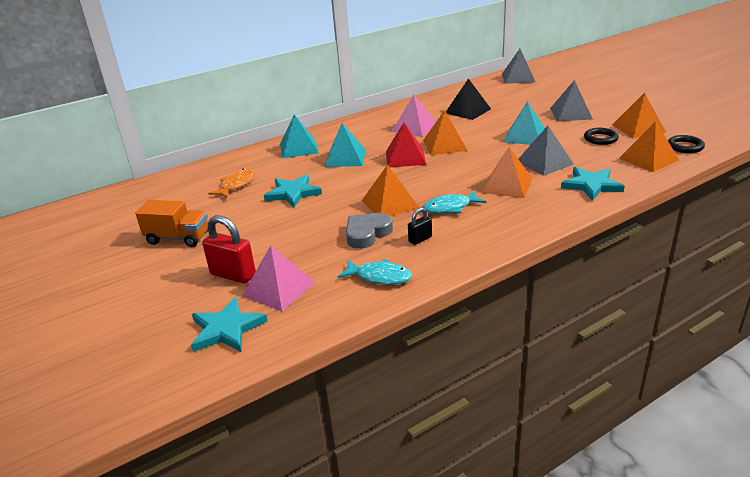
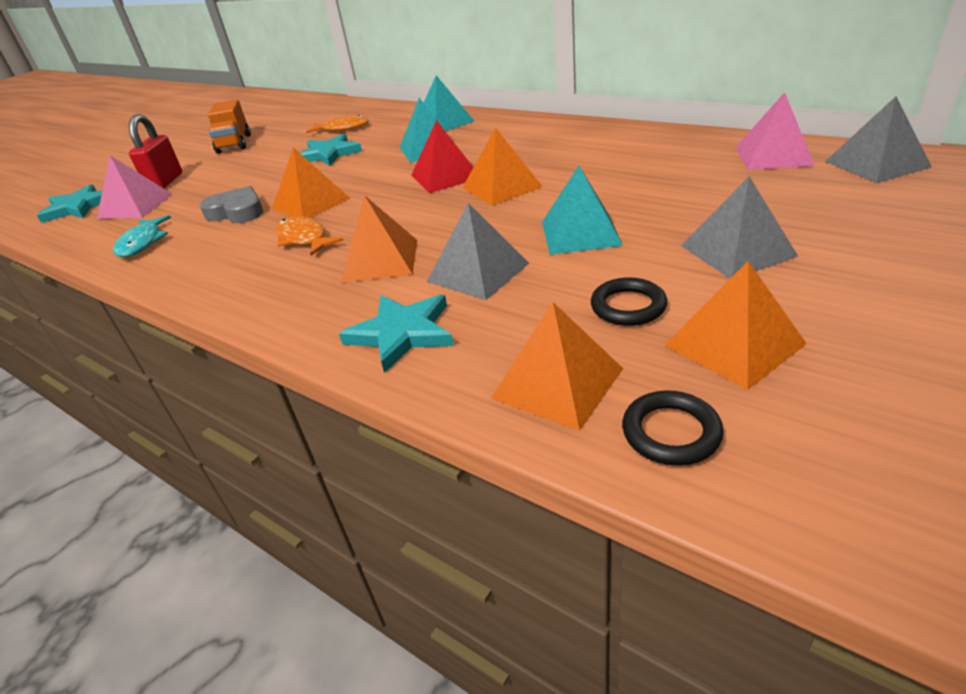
camera: 70 degrees right, 5 degrees up
(414, 127) = (550, 155): pink pyramid -> pink pyramid (773, 156)
(420, 239) = (221, 242): black padlock -> none
(450, 207) = (304, 239): turquoise fish -> orange fish
(468, 111) = (651, 168): black pyramid -> none

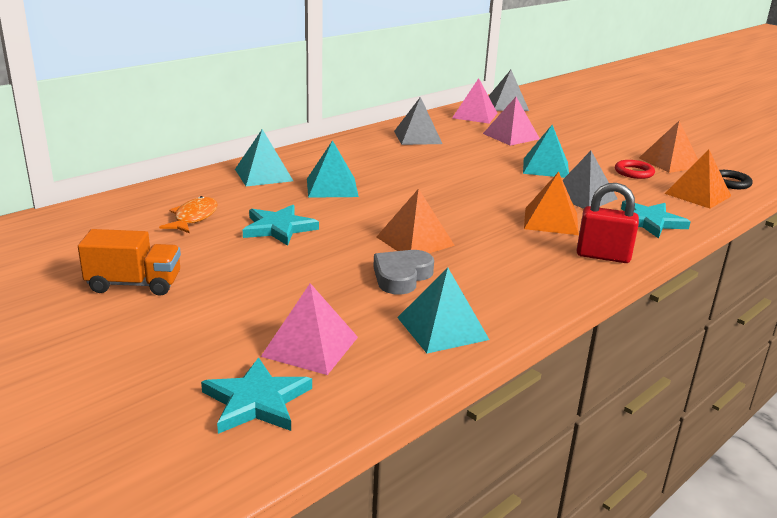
camera: 85 degrees left, 10 degrees down
(142, 243) = (442, 328): turquoise fish -> turquoise pyramid
(165, 182) = (236, 330): red padlock -> red padlock (603, 256)
(304, 239) = (494, 246): orange fish -> none
(445, 176) = (410, 188): red pyramid -> none
(502, 187) = (453, 175): orange pyramid -> none
(628, 306) = (634, 172): black ring -> red ring
(703, 191) = (511, 136): none -> pink pyramid
(737, 250) = (586, 145): grey pyramid -> grey pyramid (417, 137)

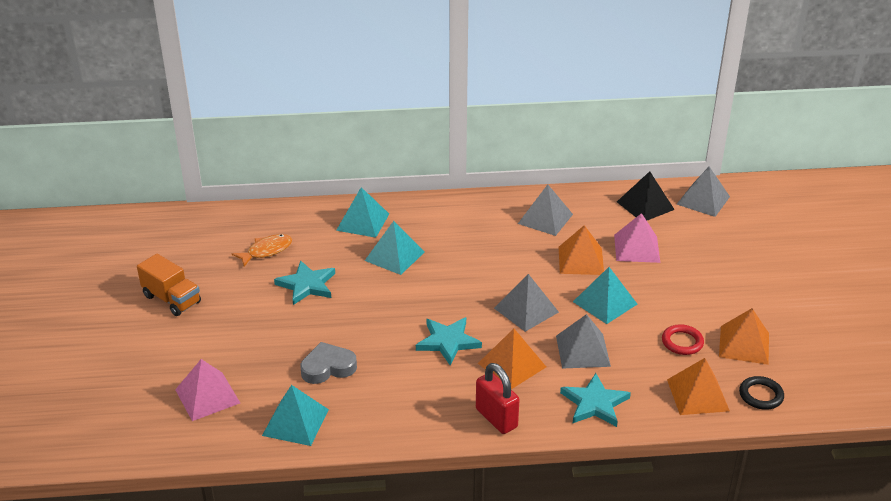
camera: 40 degrees right, 10 degrees up
(257, 401) = (140, 419): turquoise star -> turquoise star (448, 342)
(415, 241) = (380, 339): orange pyramid -> orange pyramid (581, 260)
(474, 115) = (645, 205): pink pyramid -> black pyramid
(499, 187) = (526, 310): none -> grey pyramid

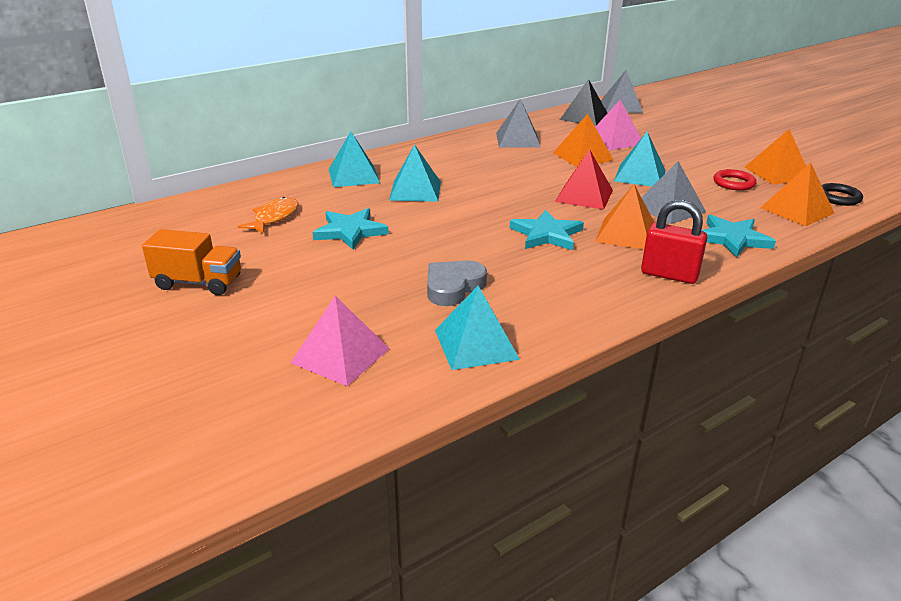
camera: 30 degrees left, 5 degrees down
(526, 310) = (584, 195): grey pyramid -> red pyramid

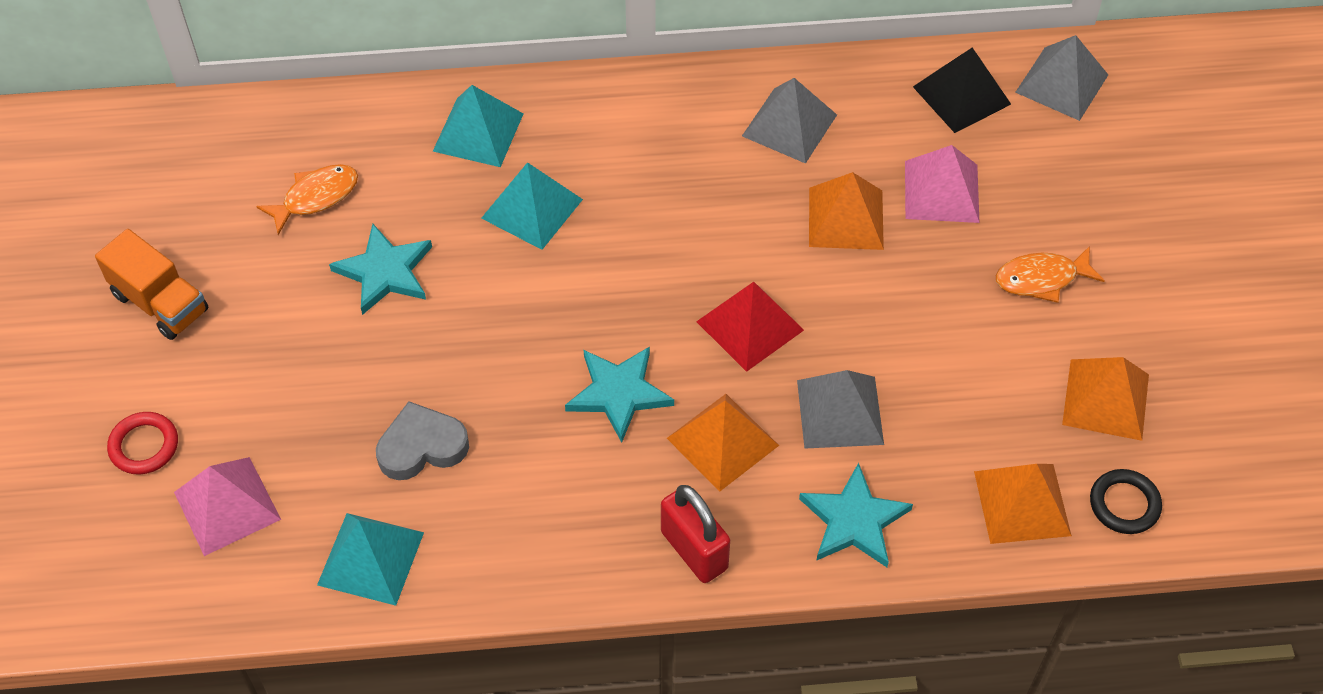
camera: 30 degrees right, 25 degrees up
(640, 175) = (881, 310): turquoise pyramid -> none
(695, 151) = (1041, 279): none -> orange fish
(733, 183) = (1004, 394): red ring -> red ring (144, 446)

